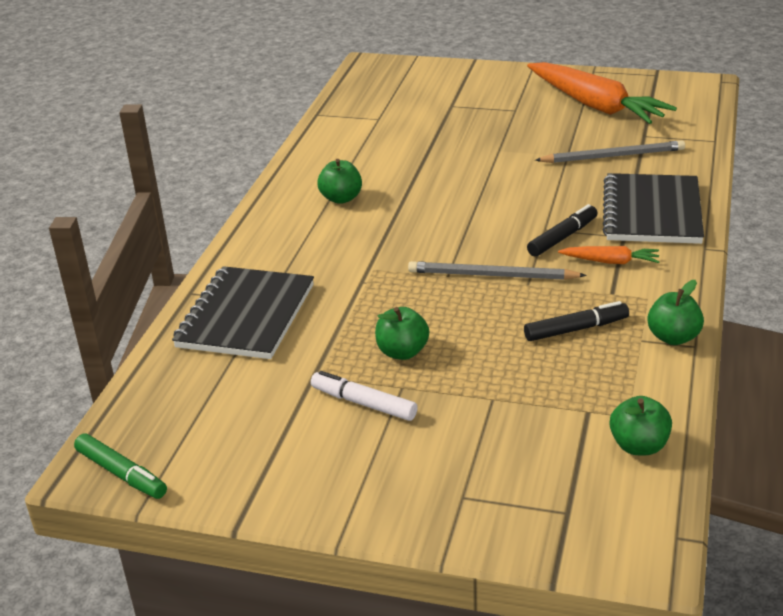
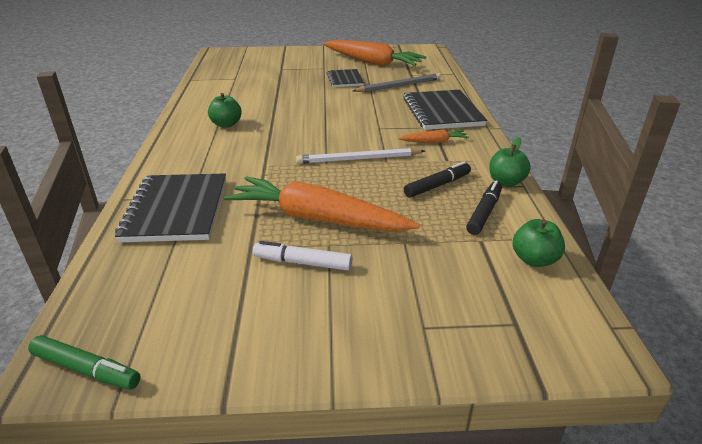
camera: 20 degrees left, 0 degrees up
(402, 352) = (317, 219): green apple -> orange carrot
(491, 275) = (358, 159): grey pencil -> white pencil
(536, 136) = (345, 79): none -> black notebook
(562, 237) = (394, 131): black marker -> black marker (484, 213)

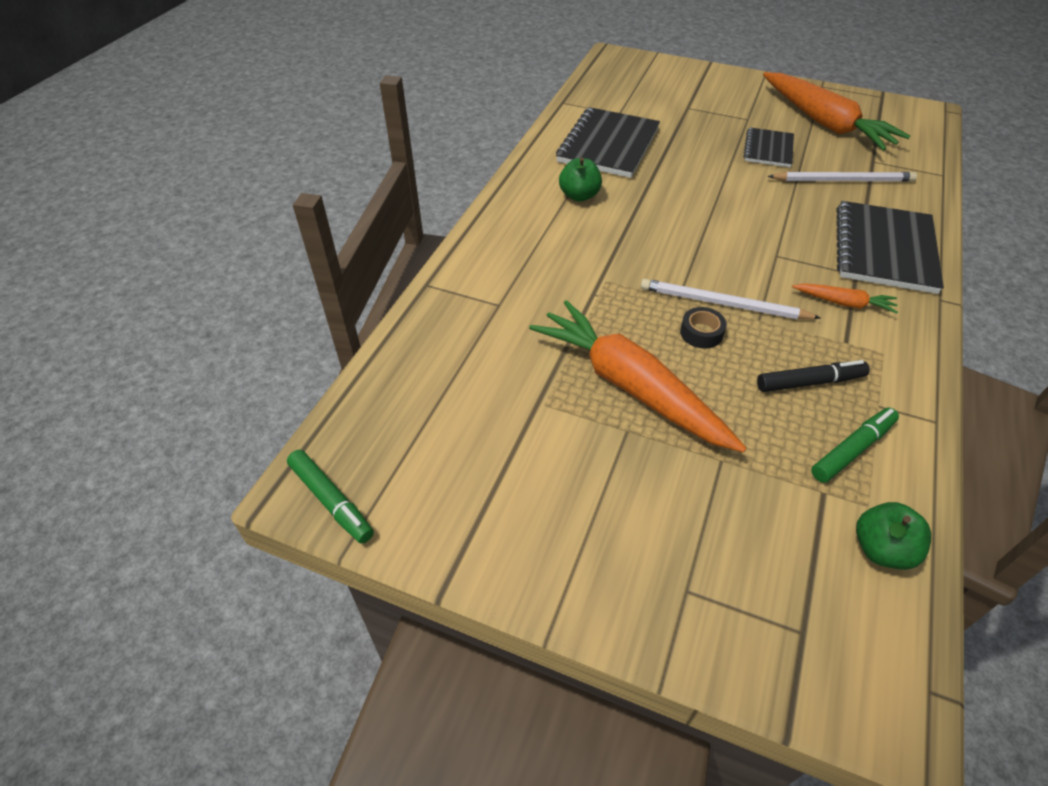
camera: 25 degrees right, 15 degrees up
(176, 210) = (477, 319): black notebook -> black notebook (608, 145)
(303, 263) = (587, 446): white marker -> none
(352, 177) = (701, 333): none -> black tape
(399, 86) = (843, 180): grey pencil -> white pencil
(484, 213) = (852, 450): black marker -> green marker
(506, 182) = (913, 407): green apple -> none

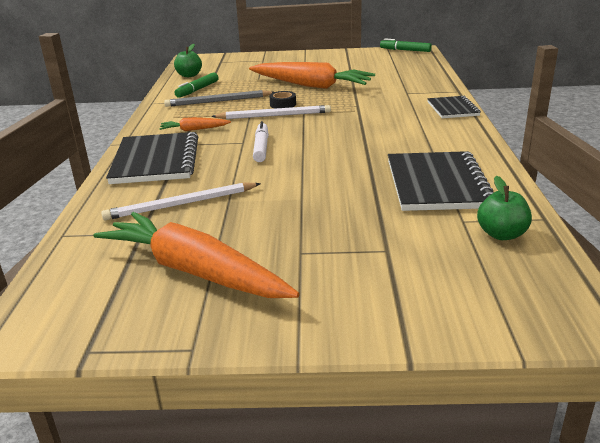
camera: 160 degrees right, 20 degrees down
(579, 195) = (419, 143): green apple -> green apple (501, 234)
(755, 237) = (261, 148): none -> white marker
(768, 149) = (265, 218): black notebook -> black notebook (452, 109)
(809, 382) = (218, 101): black marker -> grey pencil

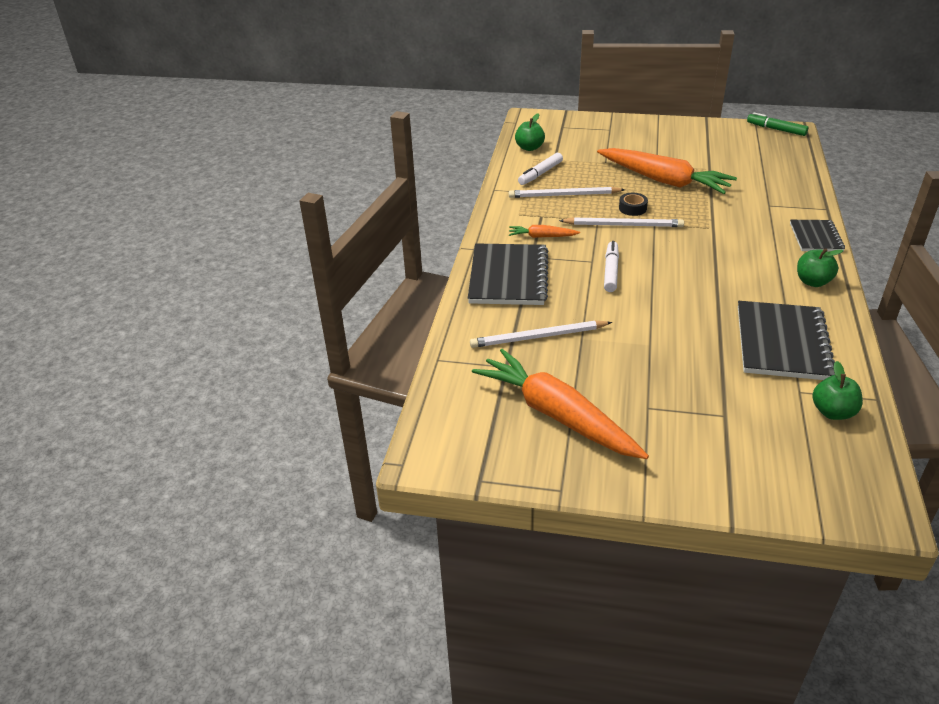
camera: 10 degrees right, 10 degrees up
(198, 90) = (540, 173): green marker -> white marker
(218, 101) = (563, 195): grey pencil -> white pencil
(457, 138) = (812, 282): none -> green apple

